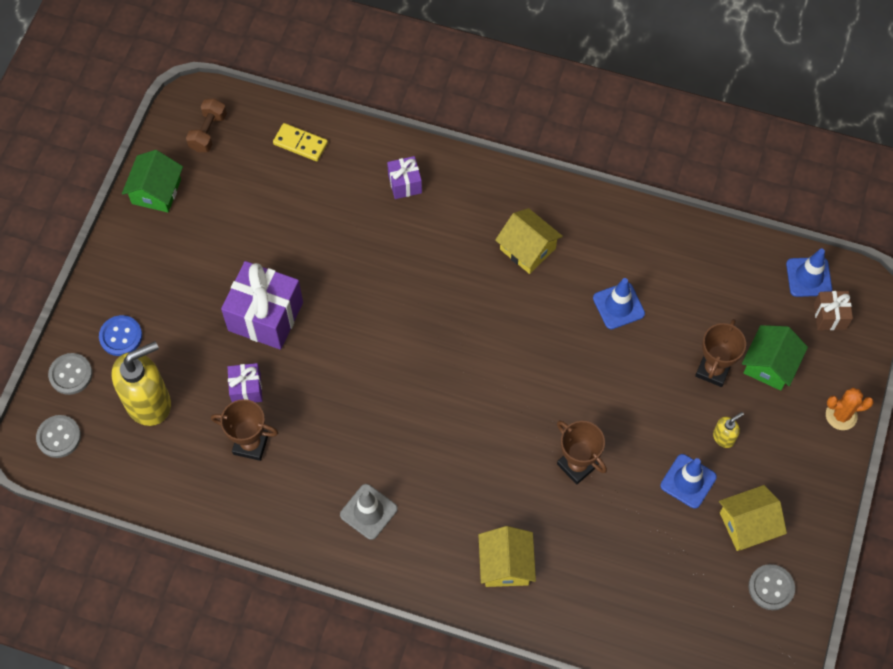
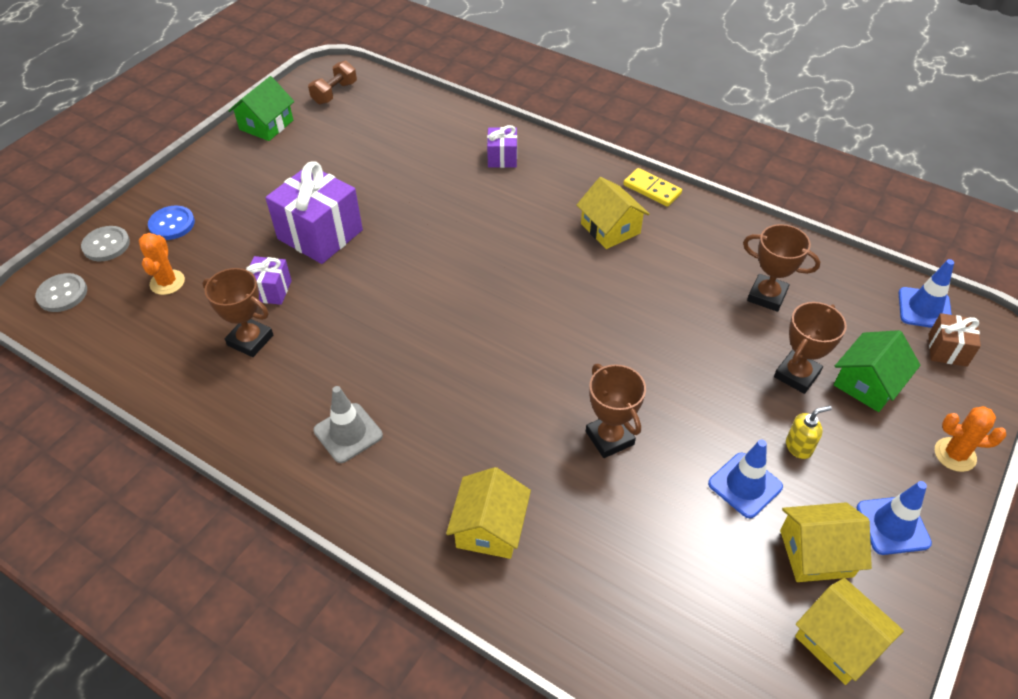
camera: 15 degrees right, 15 degrees down
(148, 402) = (167, 282): yellow soap dispenser -> orange cactus
(300, 144) = (415, 114): yellow domino -> yellow domino (652, 189)
(618, 306) = (697, 294): blue traffic cone -> blue traffic cone (893, 525)
(677, 294) = (767, 296): none -> brown trophy
(771, 587) = (838, 641): grey button -> yellow house

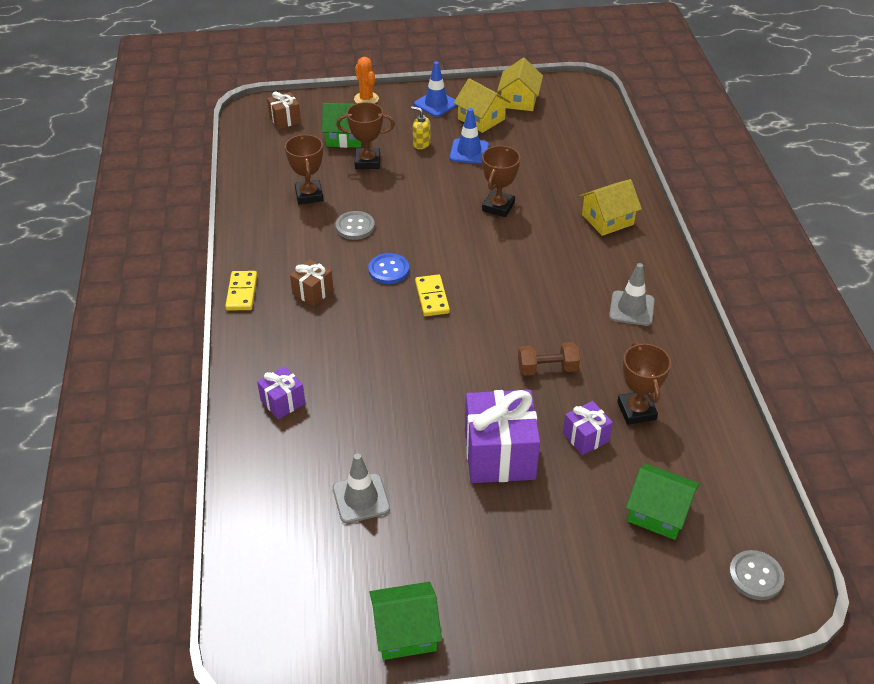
camera: 130 degrees left, 5 degrees down
(106, 245) = (683, 602): grey button -> grey button (355, 227)
(167, 282) = (658, 512): orange cactus -> green house
(172, 224) = (607, 575): blue button -> blue button (388, 270)
(334, 93) = (295, 614): brown dumbbell -> brown dumbbell (547, 368)
(375, 153) = (361, 498): none -> grey traffic cone
(524, 297) = (432, 297): none -> yellow domino
(610, 228) = (313, 292): yellow house -> brown gift
(924, 308) = (255, 136): blue traffic cone -> none

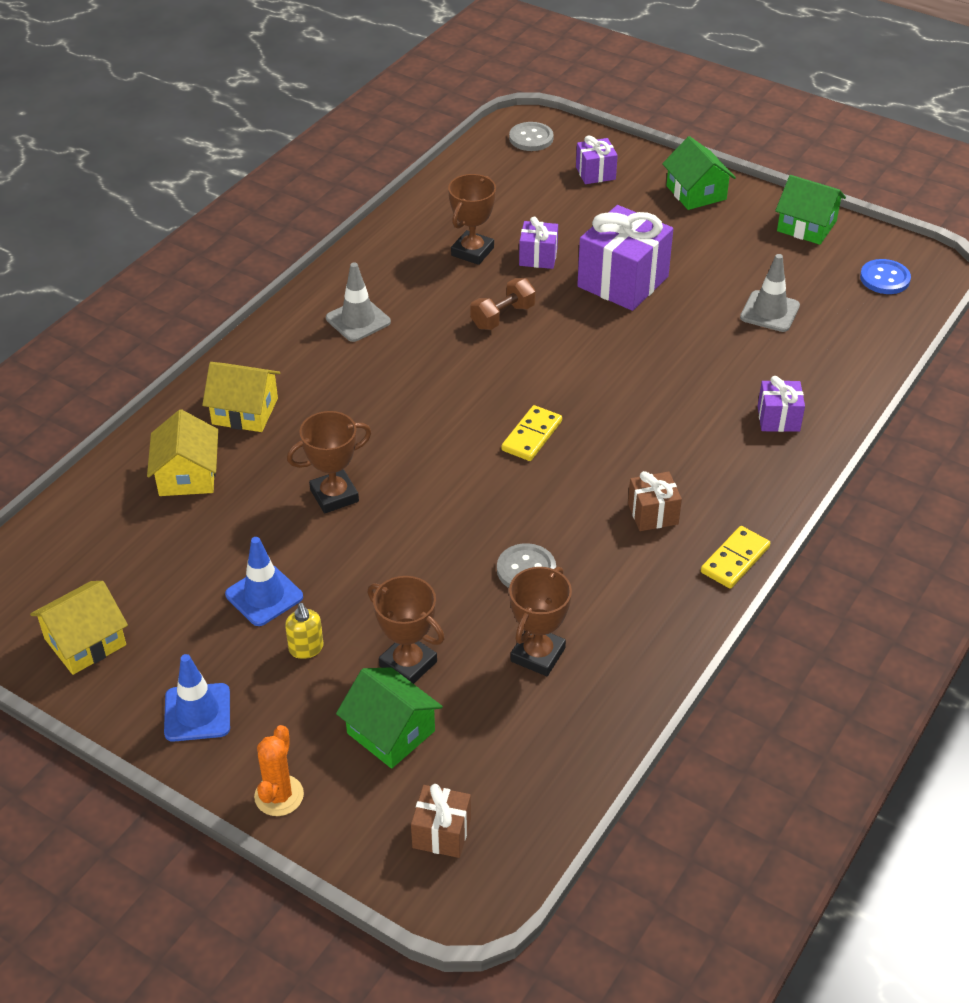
camera: 140 degrees left, 0 degrees up
(388, 270) = (544, 491): blue button -> blue button (884, 278)
(481, 119) = (177, 641): yellow house -> yellow house (187, 475)
(547, 368) = (503, 317): brown dumbbell -> brown dumbbell turned 75 degrees counterclockwise
(650, 568) = (595, 173): none -> purple gift
(658, 512) = (547, 193): green house -> green house (696, 193)

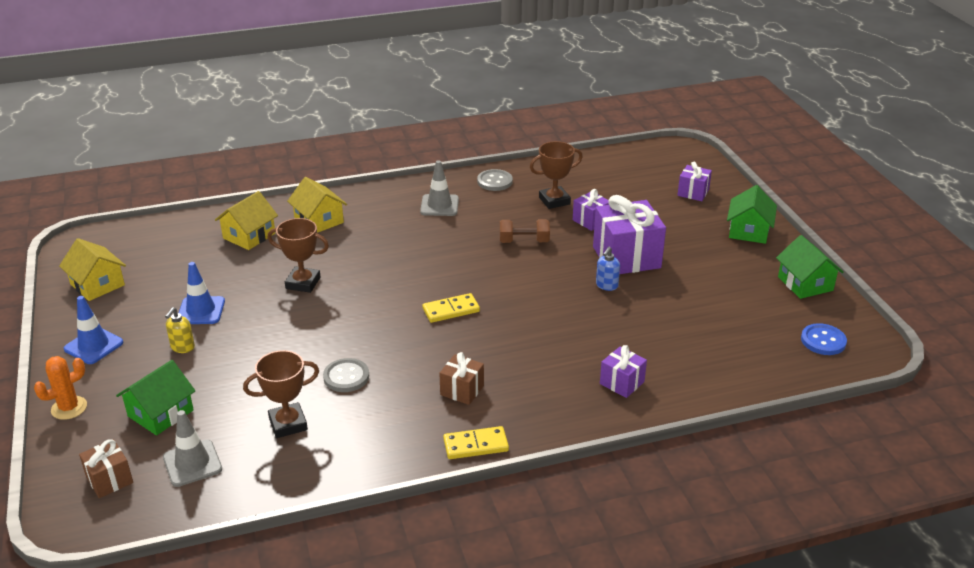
camera: 40 degrees right, 10 degrees down
(85, 642) = (97, 284): yellow house -> yellow house turned 45 degrees clockwise
(391, 732) = (161, 413): green house -> green house turned 45 degrees clockwise
(408, 664) = (218, 385): brown trophy -> none
(531, 138) = (676, 158): grey button -> grey button (494, 181)
(643, 324) = (606, 285): none -> blue soap dispenser
(769, 312) = (705, 320): grey traffic cone -> grey traffic cone (192, 463)

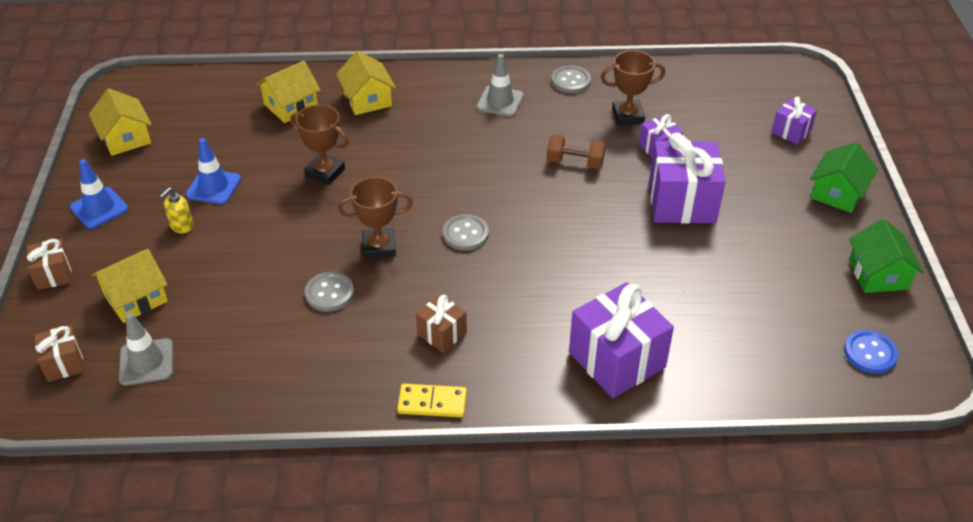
camera: 15 degrees right, 10 degrees up
(69, 408) = (54, 274): orange cactus -> brown gift
(161, 413) = (136, 298): green house -> yellow house
(288, 424) = (253, 336): brown trophy -> brown trophy (379, 247)
(451, 310) = (465, 234): yellow domino -> grey button
(606, 285) = (646, 234): blue soap dispenser -> none
(622, 383) = (616, 360): purple gift -> purple gift, size x1.93

